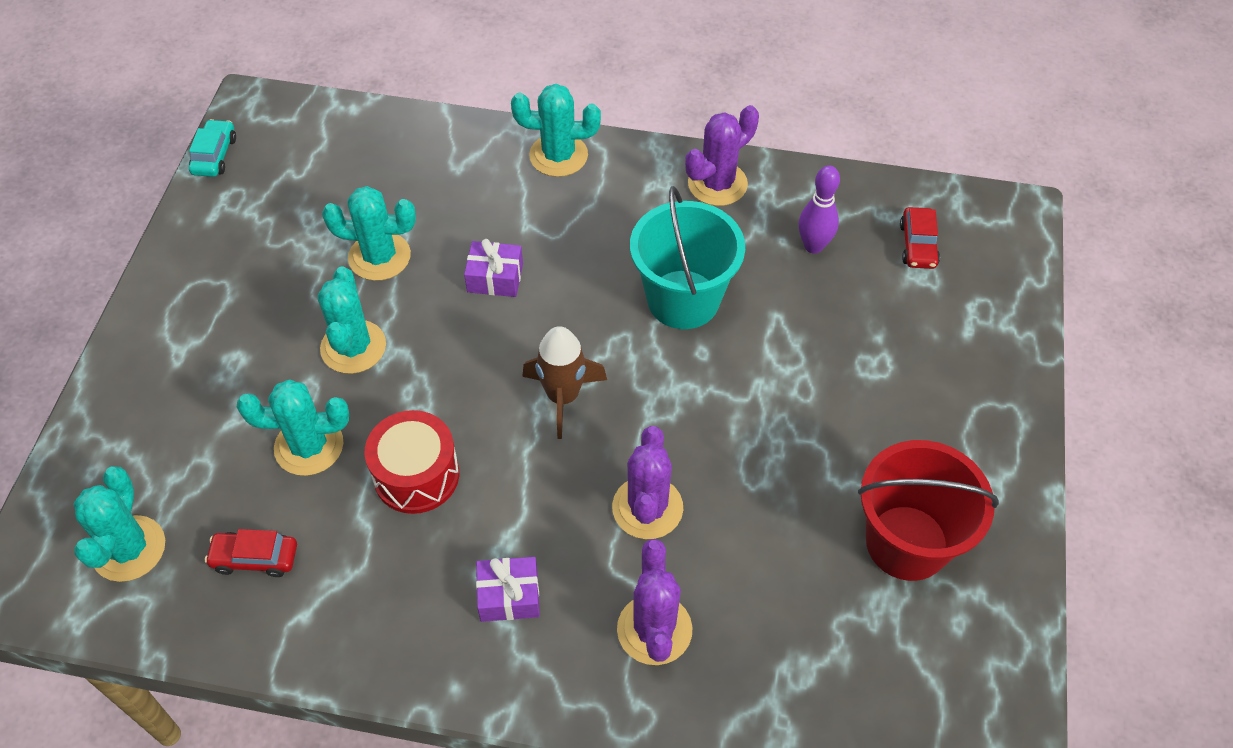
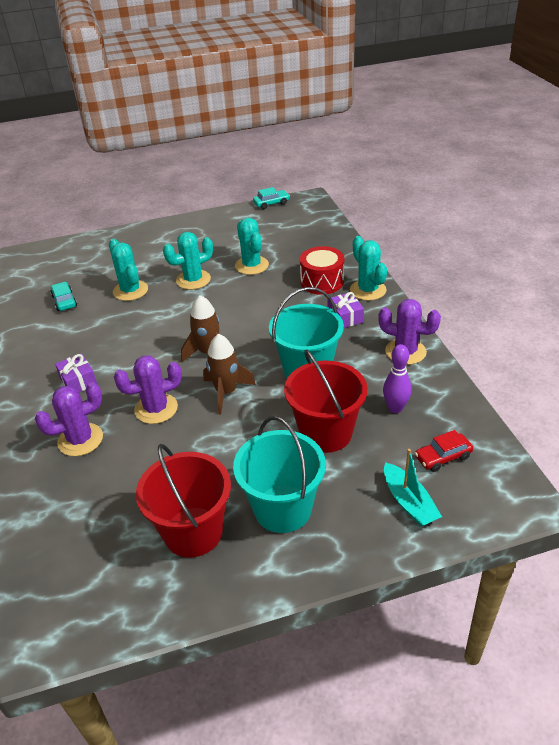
camera: 65 degrees right, 15 degrees down
(129, 549) = (54, 270): turquoise cactus -> none
(255, 558) = (64, 301): red car -> turquoise car
(416, 475) = (132, 326): red drum -> red drum (322, 281)
(495, 278) = (267, 302): purple gift -> purple gift (345, 317)
(668, 409) = (226, 392): none -> brown rocket
(815, 334) = (325, 433): none -> red bucket
(916, 433) = (282, 508): none -> turquoise bucket
(968, 309) = (409, 502): none -> turquoise boat

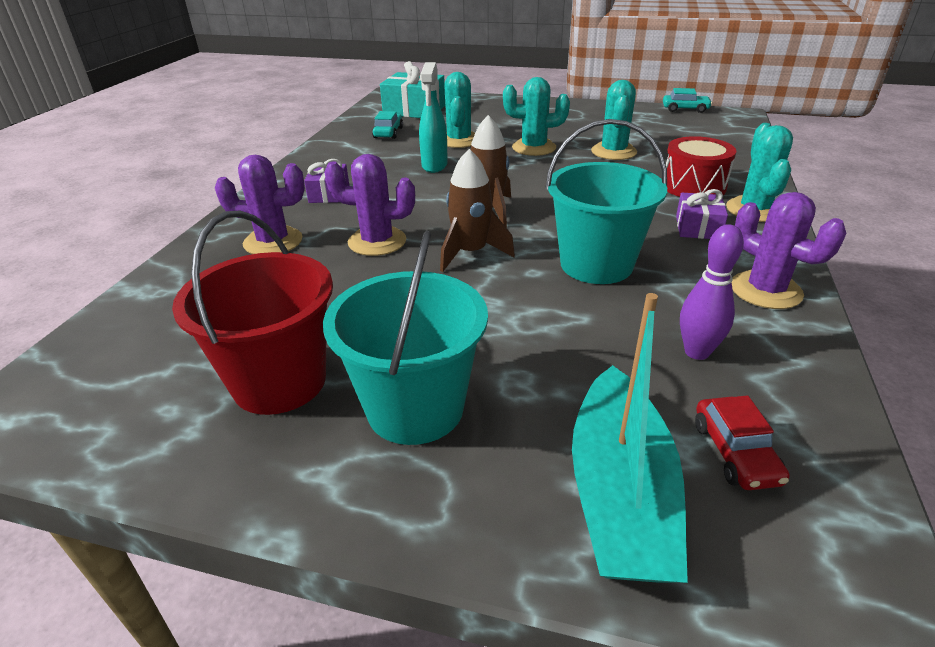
camera: 30 degrees right, 5 degrees down
(62, 267) = (414, 110): none -> turquoise gift
(134, 324) = (434, 166): none -> turquoise spray bottle
(325, 433) = (560, 342): red bucket -> none
(409, 502) = (620, 493): turquoise boat -> turquoise boat, size x1.61
(443, 457) = (735, 452): red car -> red car turned 105 degrees counterclockwise

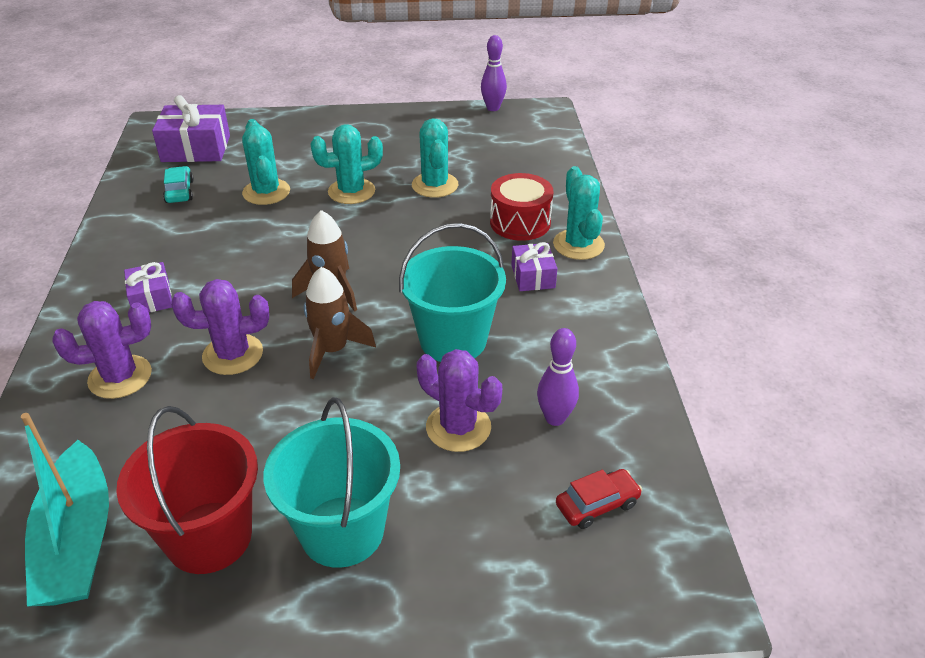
camera: 20 degrees left, 5 degrees up
(414, 110) = (196, 148): turquoise gift -> purple gift
(434, 166) = (253, 236): turquoise spray bottle -> none
(620, 493) = (523, 561): turquoise boat -> turquoise boat (78, 541)
(685, 109) = (493, 108): turquoise car -> purple bowling pin
(735, 452) = (597, 504): red car -> red car turned 90 degrees counterclockwise
(765, 290) = (599, 340): purple cactus -> purple cactus (458, 427)

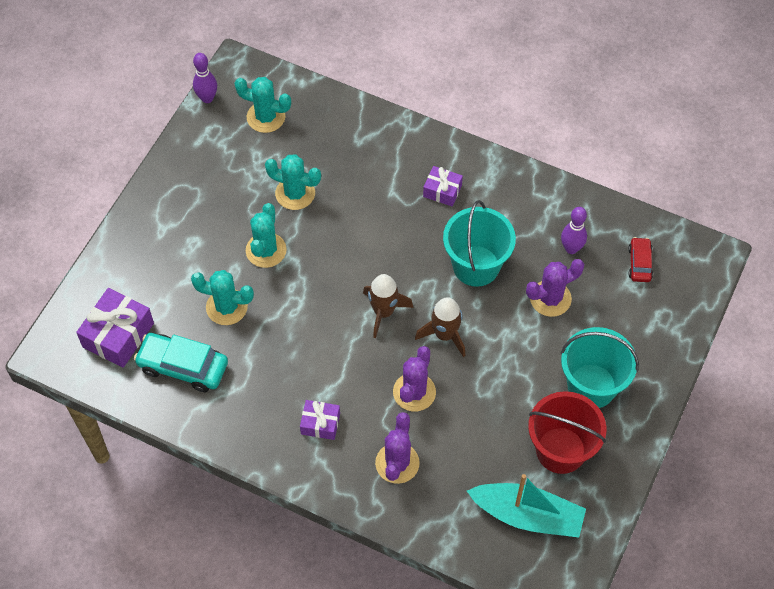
camera: 60 degrees left, 20 degrees up
(179, 191) = (183, 367): turquoise car -> turquoise car, size x1.77
(520, 222) = (378, 166): red drum -> none
(578, 245) = (426, 147): turquoise cactus -> turquoise cactus (266, 117)

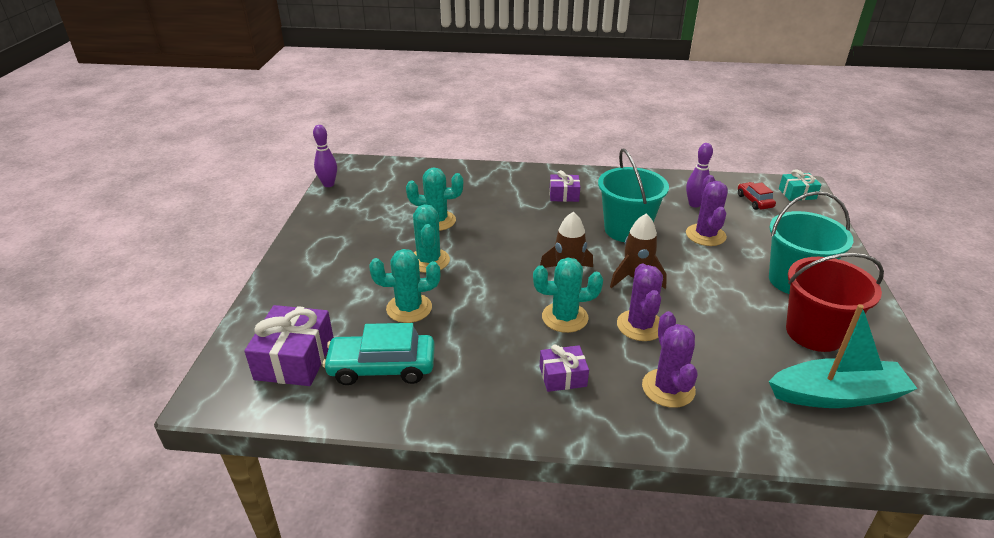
camera: 20 degrees left, 25 degrees down
(266, 117) = (386, 185): turquoise cactus -> turquoise cactus (565, 317)
(550, 298) = (705, 235): purple cactus -> purple cactus turned 45 degrees counterclockwise
(696, 266) = (797, 194): none -> turquoise gift

